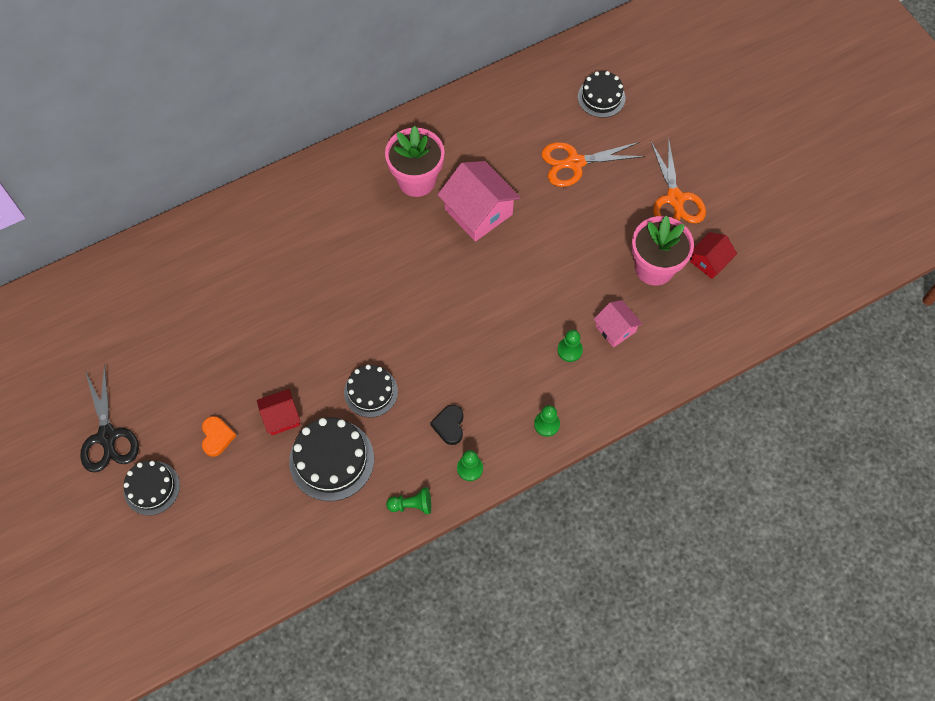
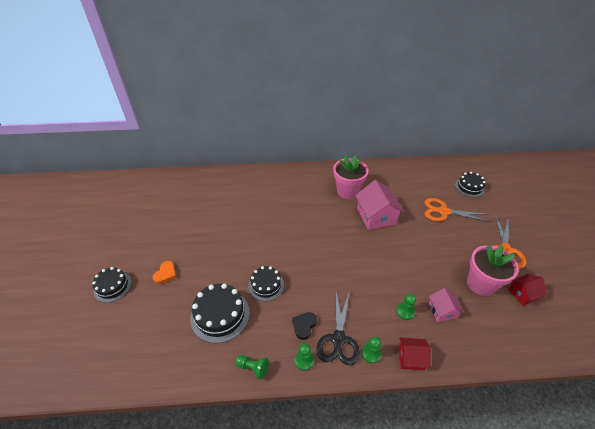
camera: 25 degrees right, 20 degrees down
(107, 436) = (113, 250): black scissors -> black scissors (338, 339)
(281, 417) = (207, 278): red house -> red house (411, 358)

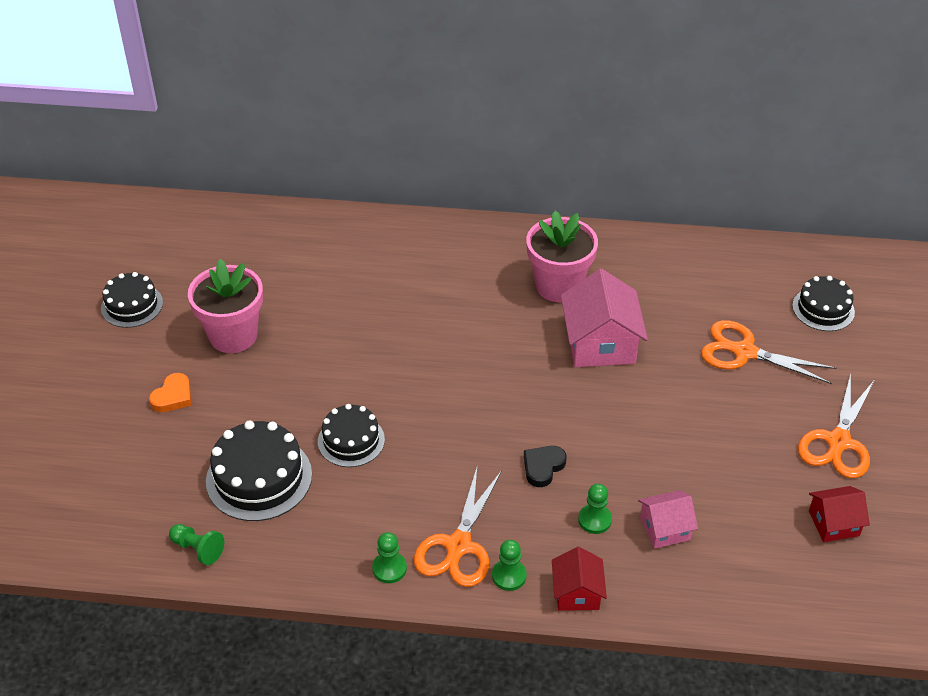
camera: 10 degrees right, 0 degrees up
(112, 286) = (77, 404): black cake -> black cake (132, 305)
(253, 368) = (300, 566): green pawn -> green pawn (198, 549)
(304, 326) = (403, 516): black heart -> black heart (543, 467)
(338, 339) = (458, 545): black scissors -> orange scissors
(411, 358) = (577, 593): red house -> red house turned 75 degrees clockwise
(442, 310) = (665, 528): pink house -> pink house turned 75 degrees clockwise
(481, 284) = (759, 494): pink flower pot -> pink flower pot (233, 335)

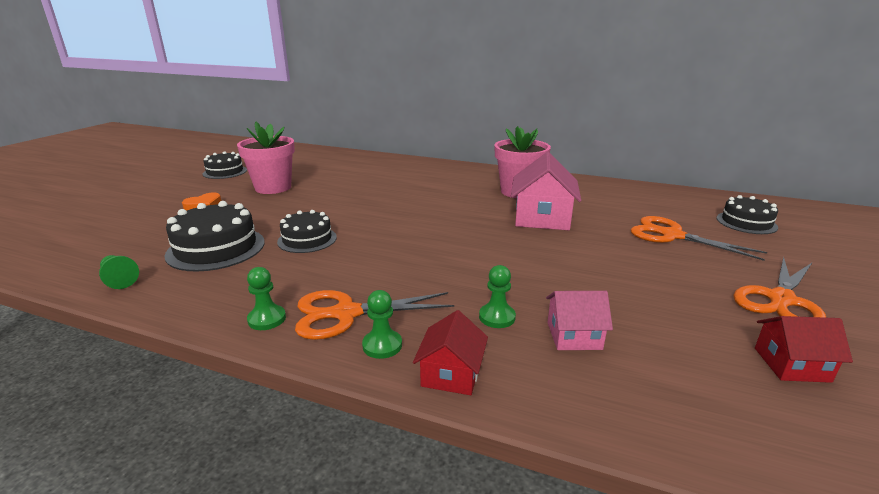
camera: 15 degrees right, 20 degrees down
(458, 545) = (346, 314): orange scissors -> orange scissors turned 45 degrees clockwise
(543, 467) = (461, 275): black heart -> none

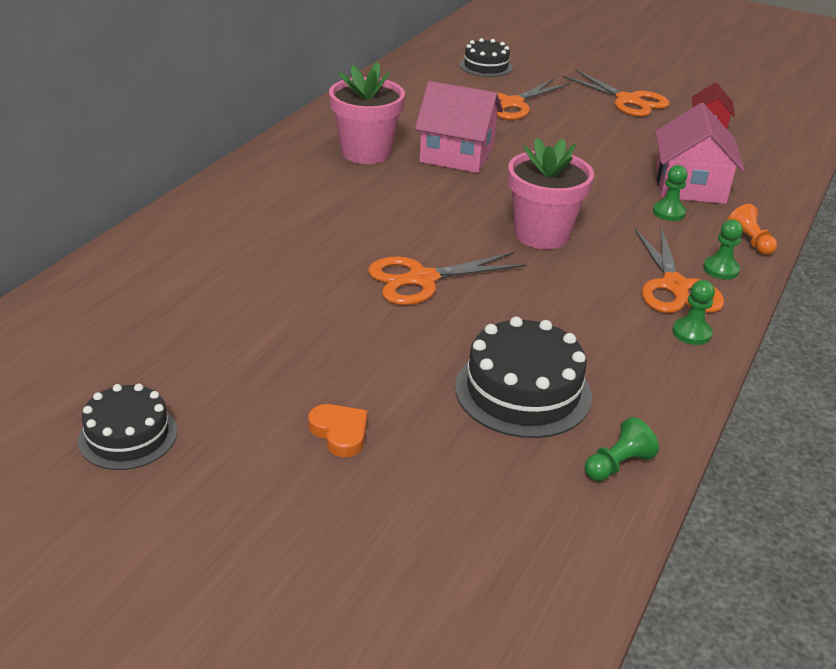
camera: 85 degrees left, 10 degrees up
(273, 188) = (267, 359): pink flower pot -> pink flower pot (541, 234)
(307, 239) = (500, 314): black cake -> none
(351, 215) = (422, 279): none -> orange scissors
(451, 374) = (749, 242): red house -> orange pawn
(574, 336) = (690, 186): pink house -> pink house, size x1.75

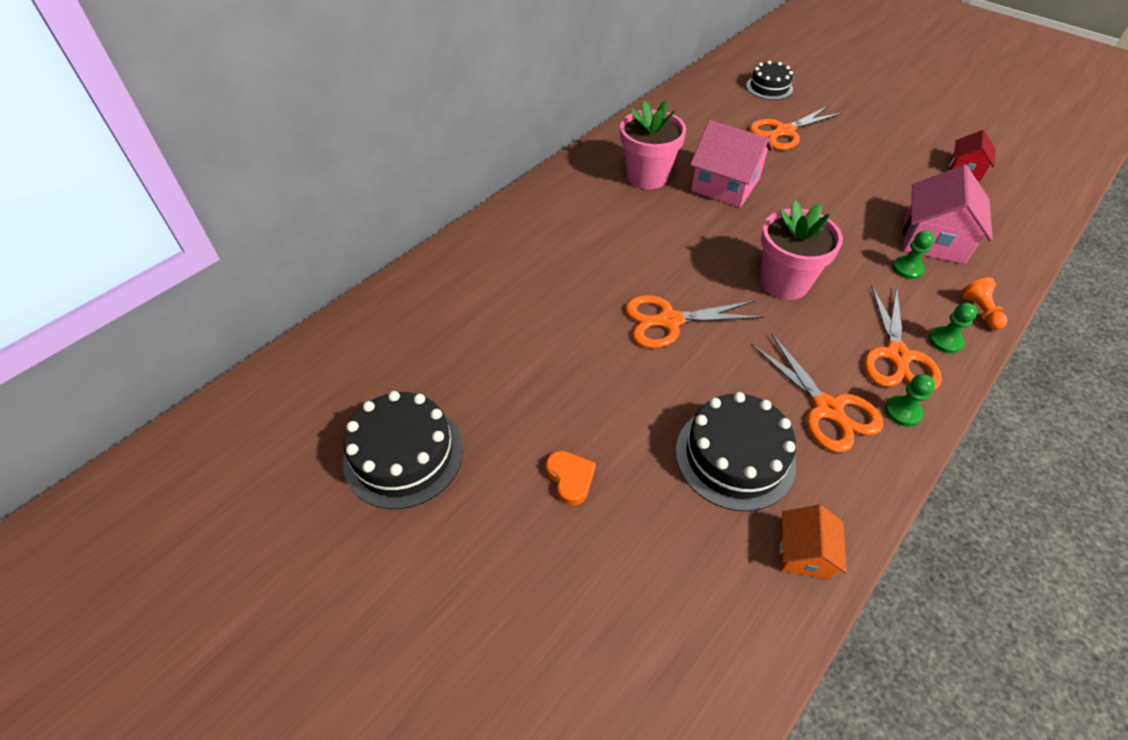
camera: 15 degrees right, 15 degrees up
(128, 436) = (403, 455): black cake -> black cake, size x1.54
(617, 465) = (804, 553): green pawn -> orange house
(628, 100) = (893, 135): orange scissors -> orange scissors (827, 409)

